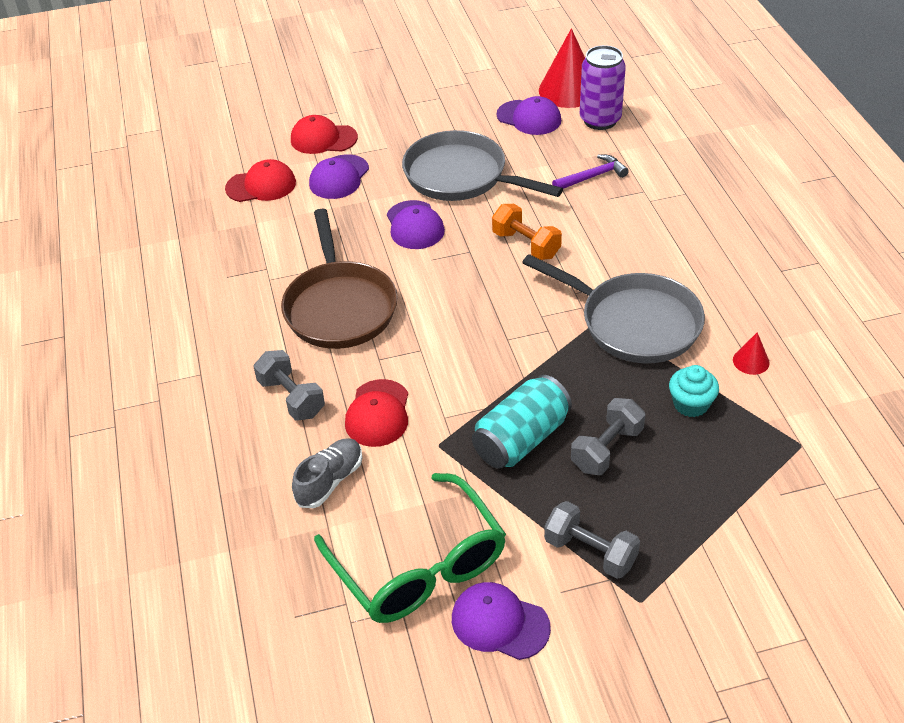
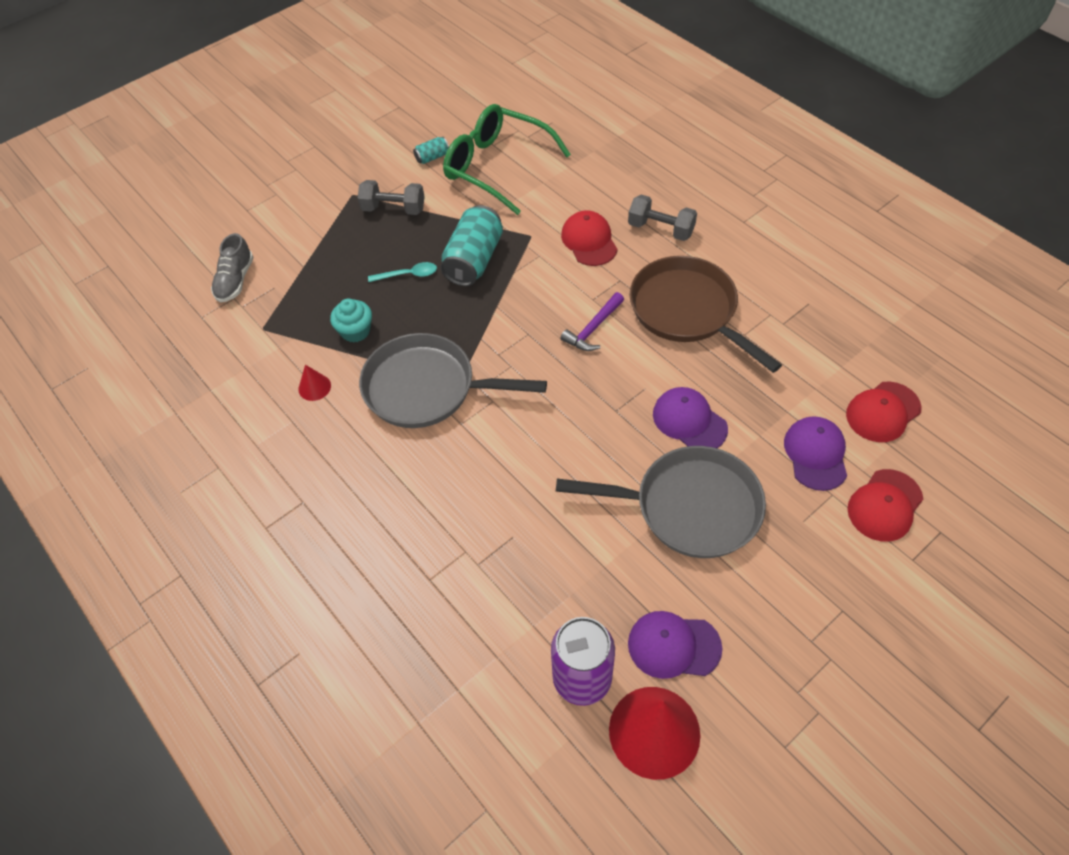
camera: 155 degrees right, 10 degrees up
(323, 139) = (884, 505): red cap -> red cap turned 150 degrees clockwise
(330, 481) = (588, 190): grey shoe -> grey shoe (235, 281)
(499, 623) = (432, 157): purple cap -> turquoise can
(526, 245) = (566, 439): orange dumbbell -> none
(592, 176) = (544, 565): purple hammer -> purple hammer (593, 329)
(606, 449) = (408, 275): grey dumbbell -> turquoise spoon

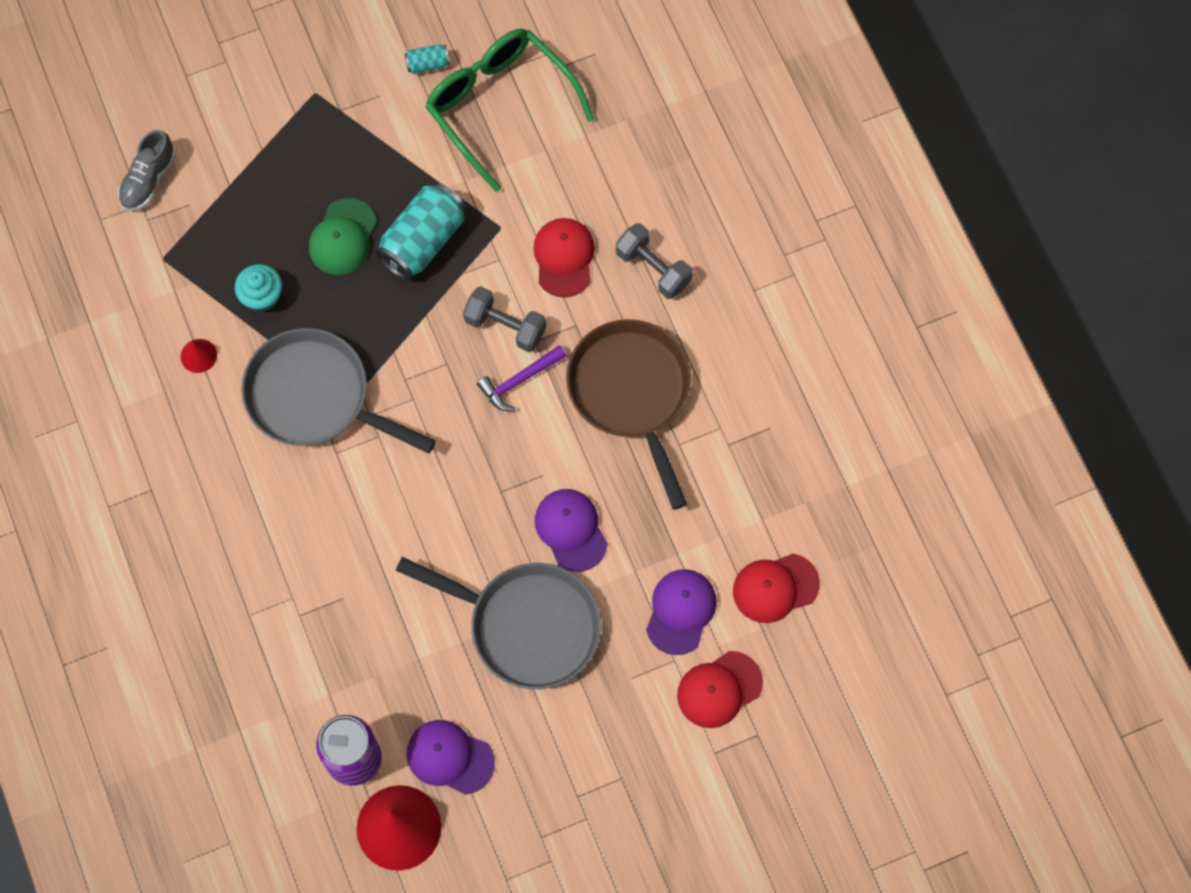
camera: 15 degrees right, 15 degrees up
(394, 209) = (356, 132): grey dumbbell -> grey dumbbell (505, 326)
(408, 275) = (343, 237): turquoise spoon -> green cap

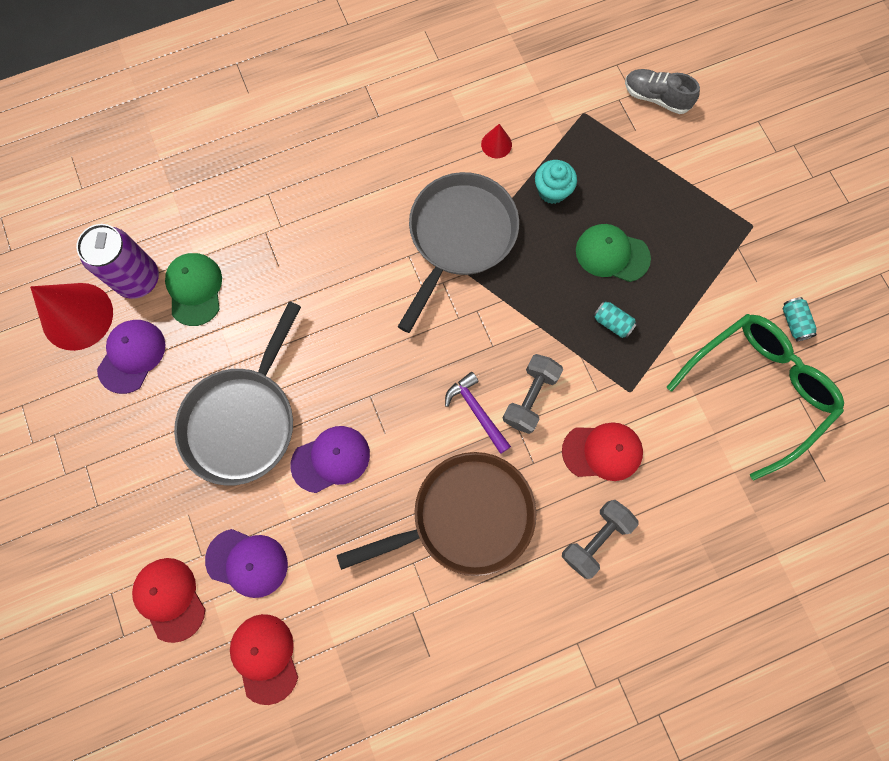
camera: 90 degrees right, 5 degrees up
(369, 692) = (195, 289): none -> green cap
(423, 241) = (612, 323): turquoise can -> turquoise can, size x0.47

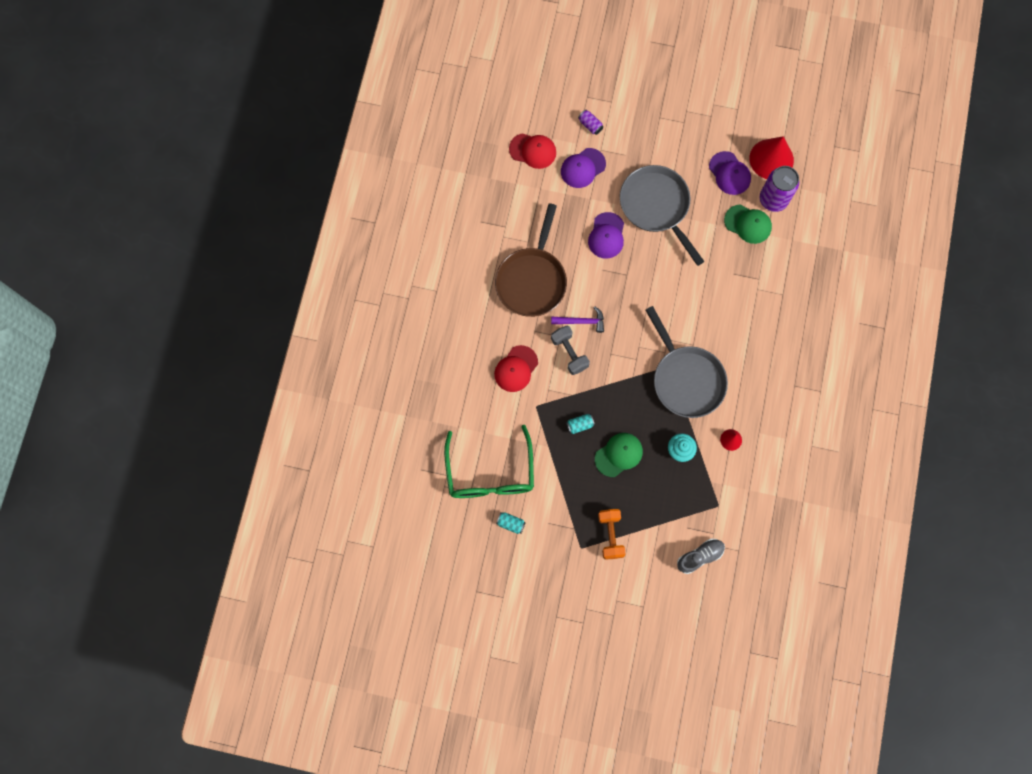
camera: 125 degrees right, 0 degrees up
(170, 599) = (590, 125): red cap -> purple can
(595, 539) = (476, 334): grey dumbbell -> none
(712, 203) = (610, 535): none -> orange dumbbell

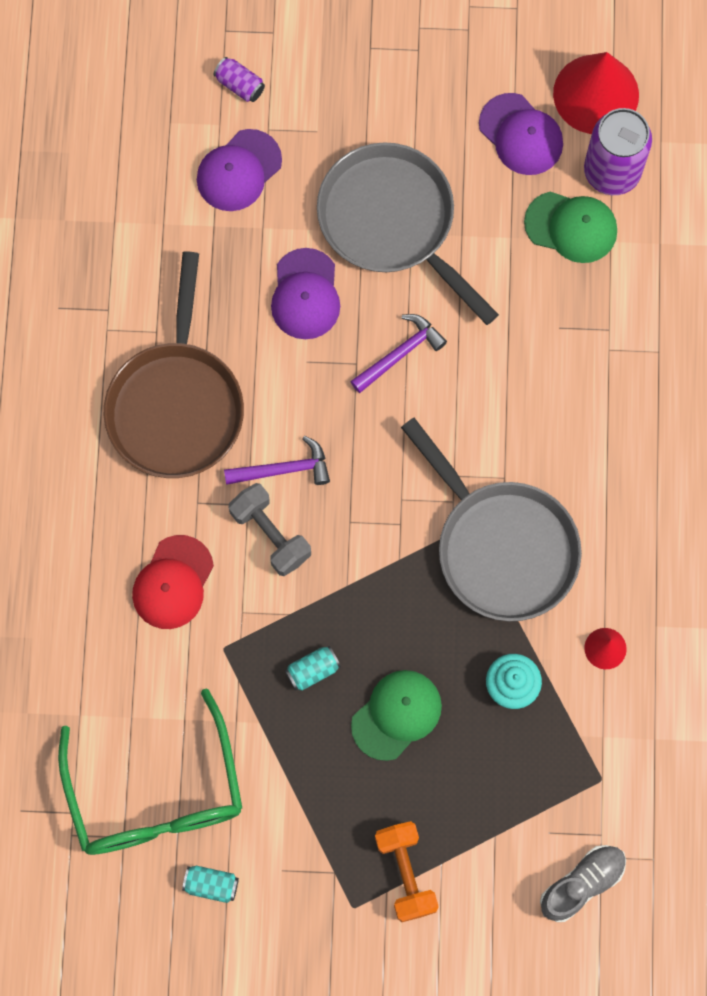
camera: 10 degrees left, 0 degrees up
(533, 151) = (137, 153): red cap -> none
(650, 273) = (400, 353): none -> purple hammer

